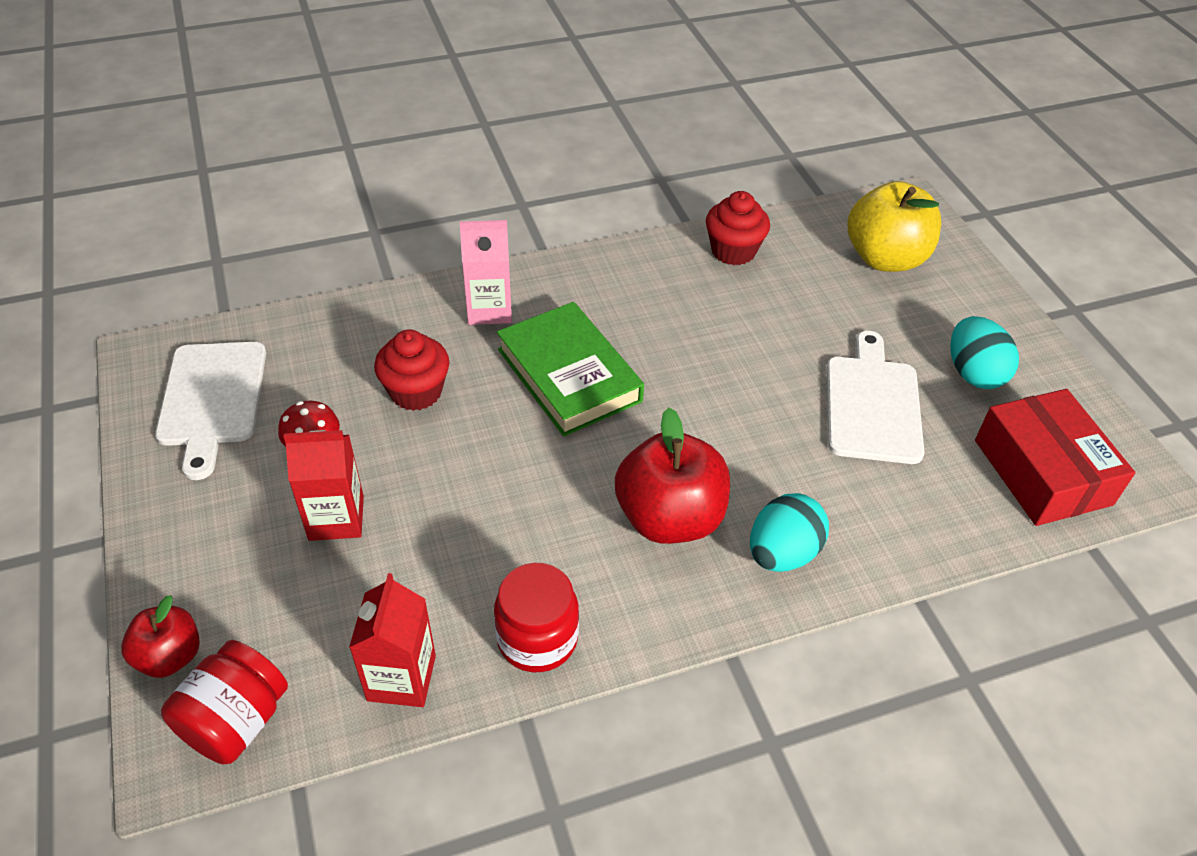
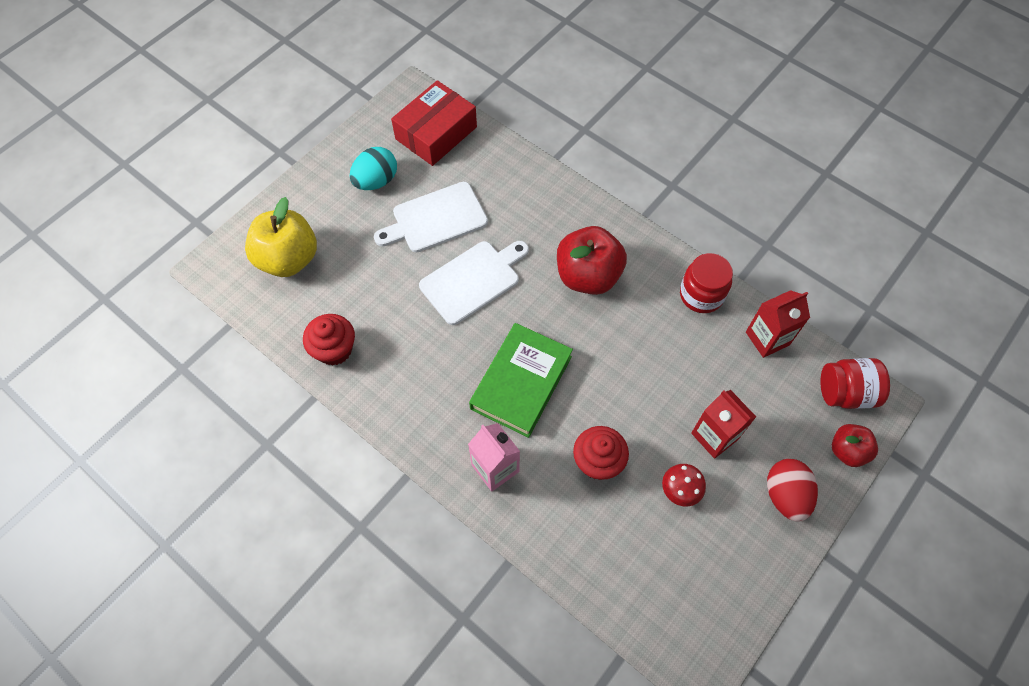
camera: 120 degrees left, 15 degrees up
(200, 542) = (785, 495): none -> red egg
(212, 399) = (696, 585): white cutting board -> white cutting board (473, 280)
(782, 553) = (572, 219): turquoise egg -> none

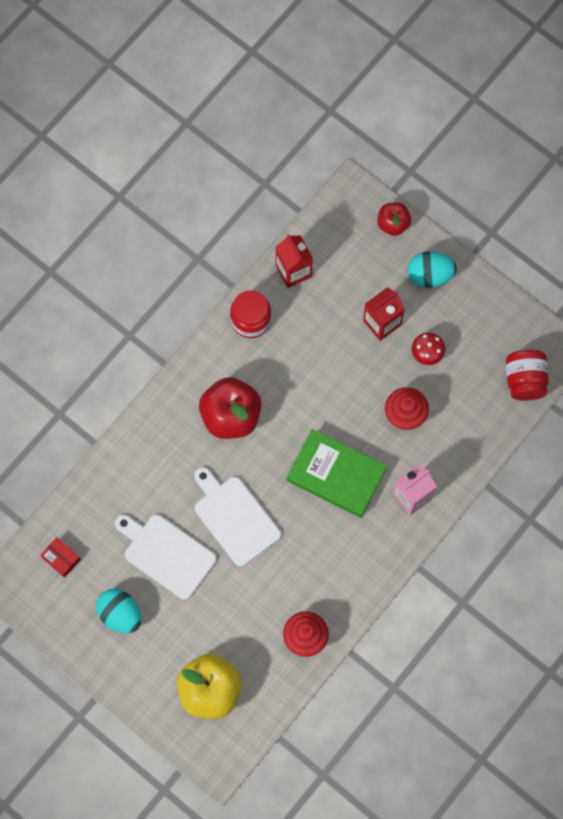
camera: 90 degrees left, 10 degrees up
(436, 133) = (61, 558): red box -> red box, size x0.47
(436, 219) = (166, 554): white cutting board -> white cutting board turned 150 degrees clockwise
(785, 495) = (430, 275): red egg -> turquoise egg
(845, 393) = (343, 217): red jar -> red jar (525, 380)

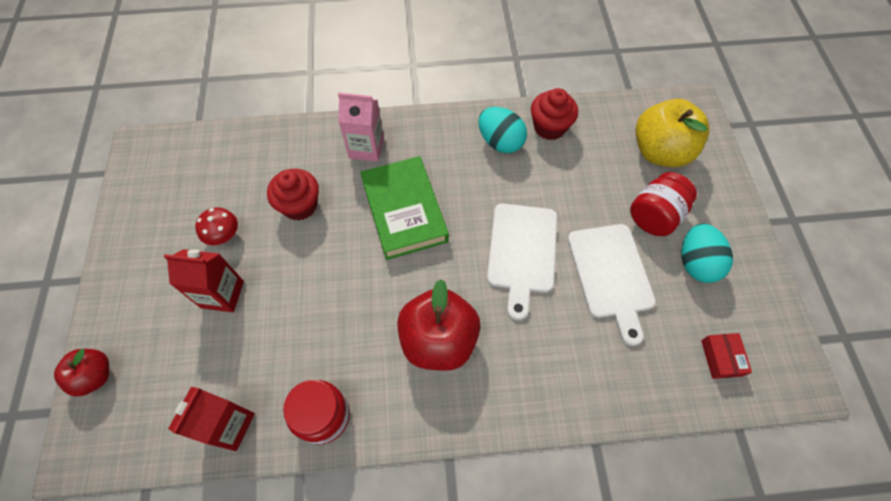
camera: 135 degrees left, 10 degrees down
(430, 275) = (135, 295): turquoise egg -> turquoise egg (500, 142)
(525, 380) = (189, 150): red jar -> red jar (654, 216)

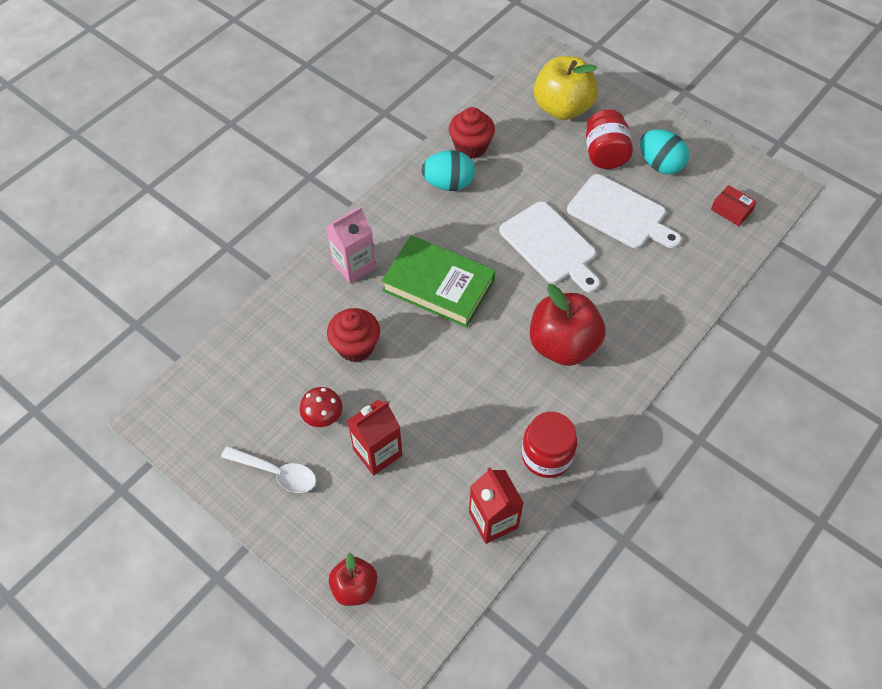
camera: 45 degrees left, 5 degrees down
(153, 247) = (276, 473): none -> white spoon

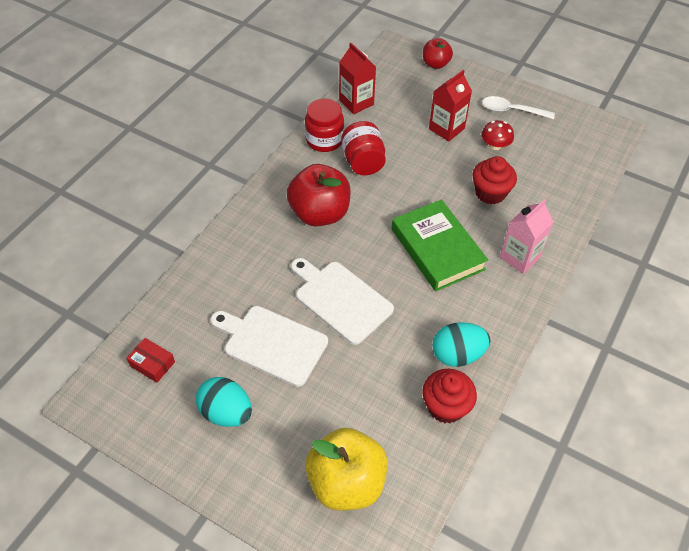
camera: 170 degrees right, 5 degrees down
(438, 285) = (437, 249): green book -> green book turned 45 degrees clockwise
(605, 154) = (290, 418): red jar -> red jar (363, 162)

